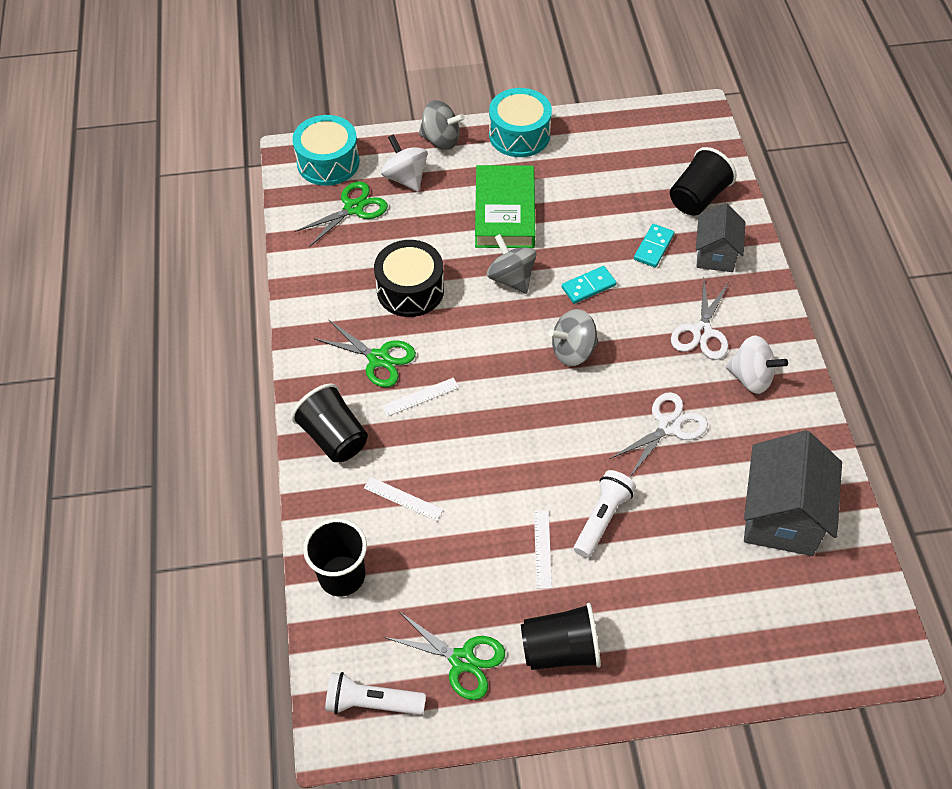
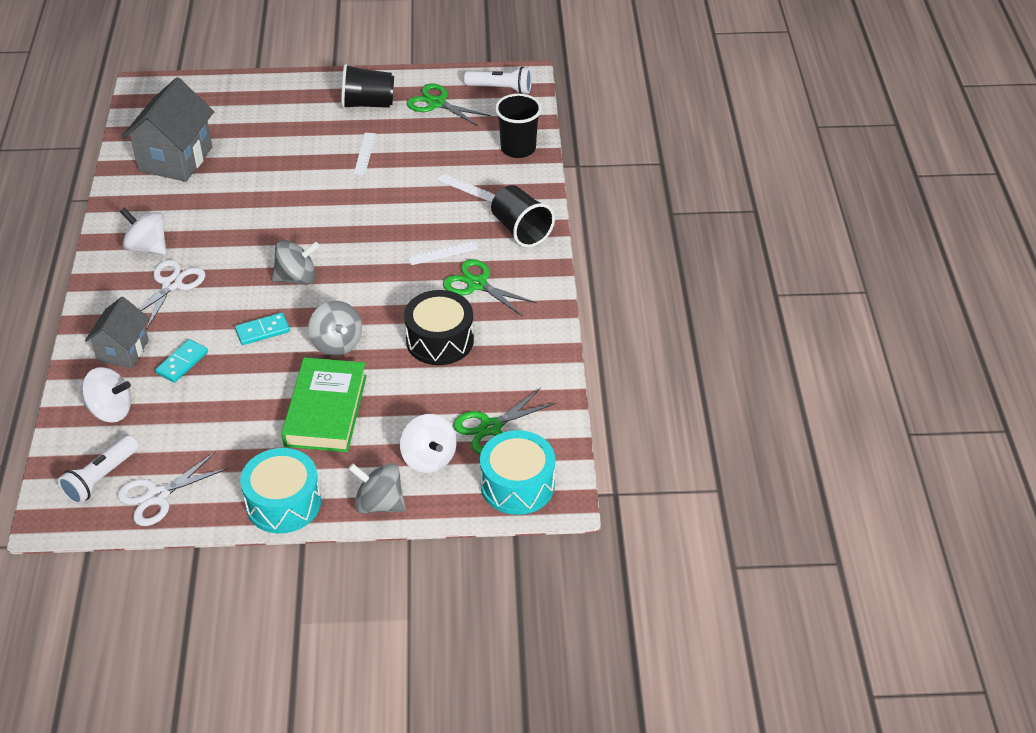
camera: 175 degrees left, 10 degrees down
(602, 519) = (313, 166): white flashlight -> white flashlight (100, 478)
(668, 426) = (235, 219): white scissors -> white scissors (157, 496)
(697, 198) = (110, 410): black cup -> white spinning top

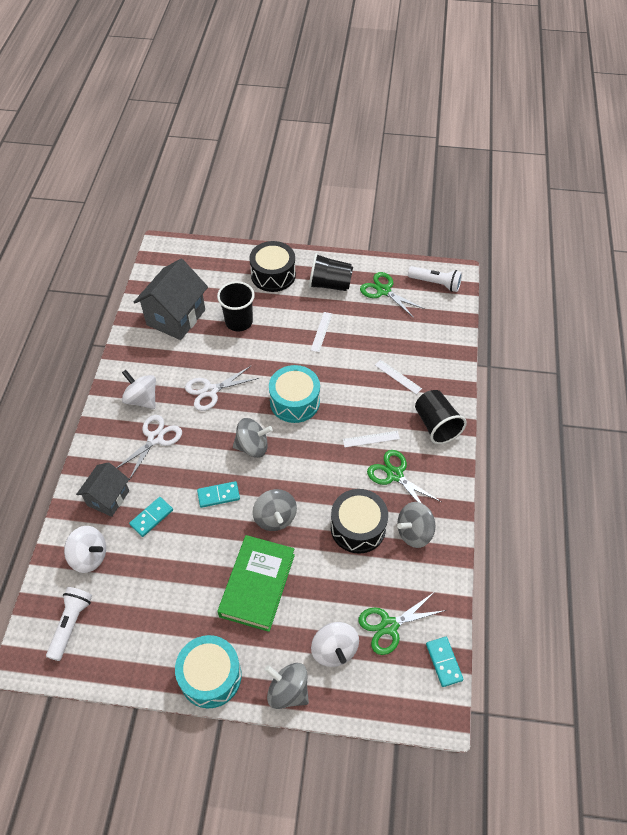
camera: 10 degrees right, 10 degrees up
(100, 478) = (71, 624): white flashlight -> white flashlight turned 150 degrees clockwise
(157, 496) = (112, 651): white scissors -> white scissors (210, 391)
(293, 102) = (273, 275): none -> black drum
(508, 336) = (414, 532): none -> grey spinning top
(517, 485) = (404, 691): turquoise drum -> turquoise drum (294, 401)
(518, 148) = (443, 343): black cup -> black cup (239, 322)
(560, 452) = (444, 662): none -> turquoise domino

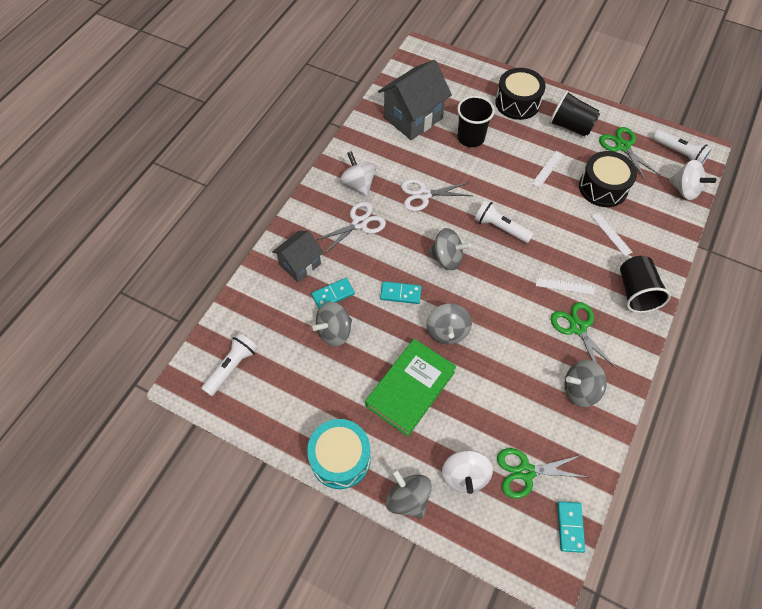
camera: 20 degrees right, 5 degrees up
(89, 556) = (267, 312): white spinning top -> white spinning top (684, 190)
(164, 554) = (334, 331): none -> grey spinning top
(294, 401) = (500, 228): turquoise drum -> white flashlight
(358, 527) = (524, 367): black drum -> black drum (603, 187)

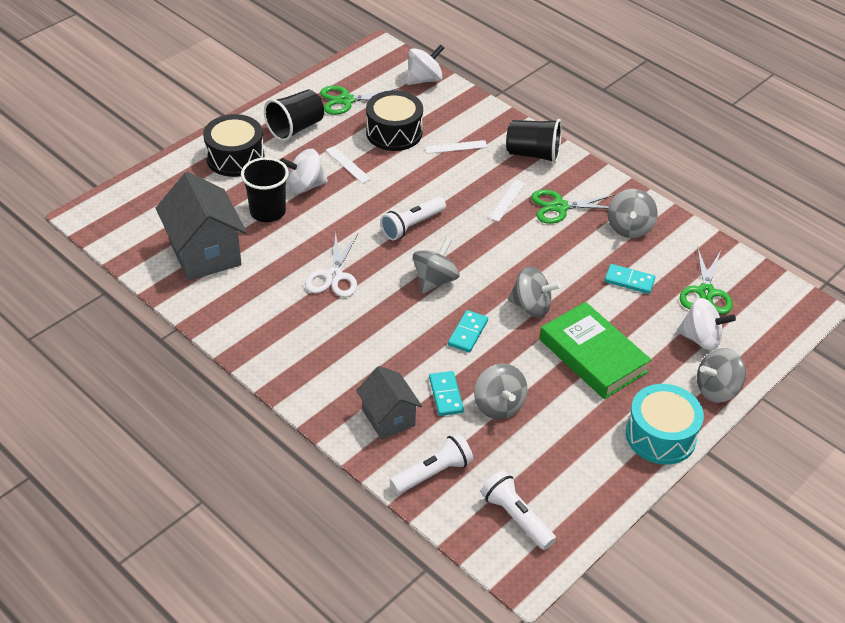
camera: 75 degrees left, 15 degrees down
(358, 184) = (287, 332): white spinning top -> white spinning top (305, 186)
(359, 223) = (350, 346): white scissors -> none
(570, 527) = (765, 279): turquoise domino -> turquoise domino (629, 280)
(679, 153) = (376, 66): white flashlight -> white flashlight (433, 473)

